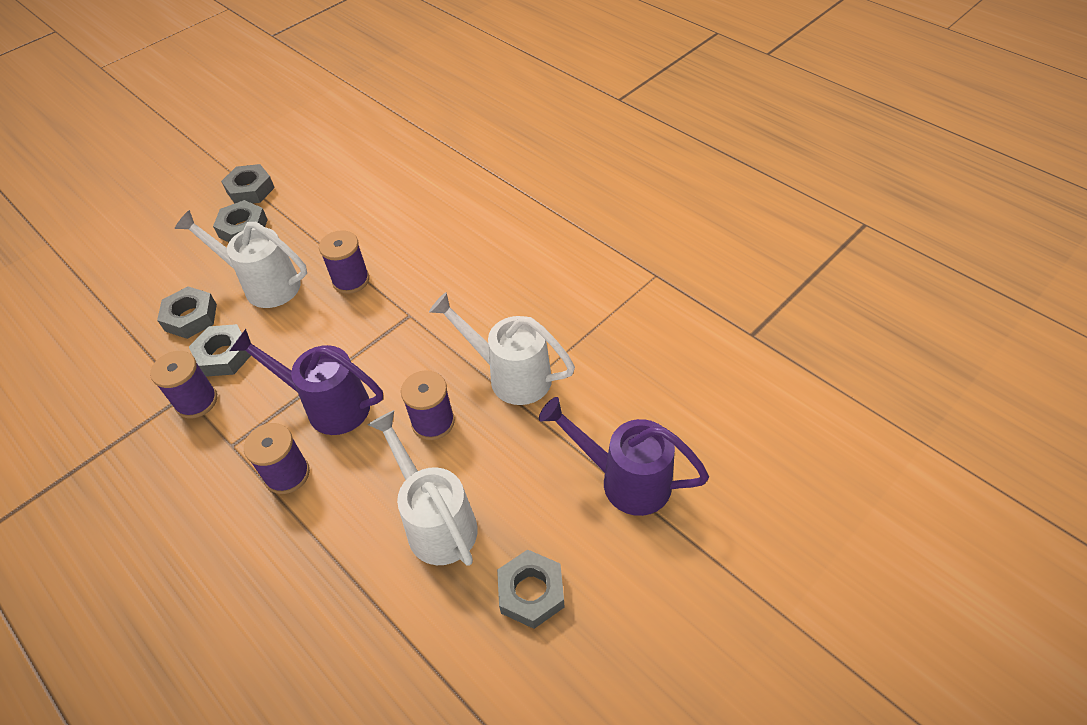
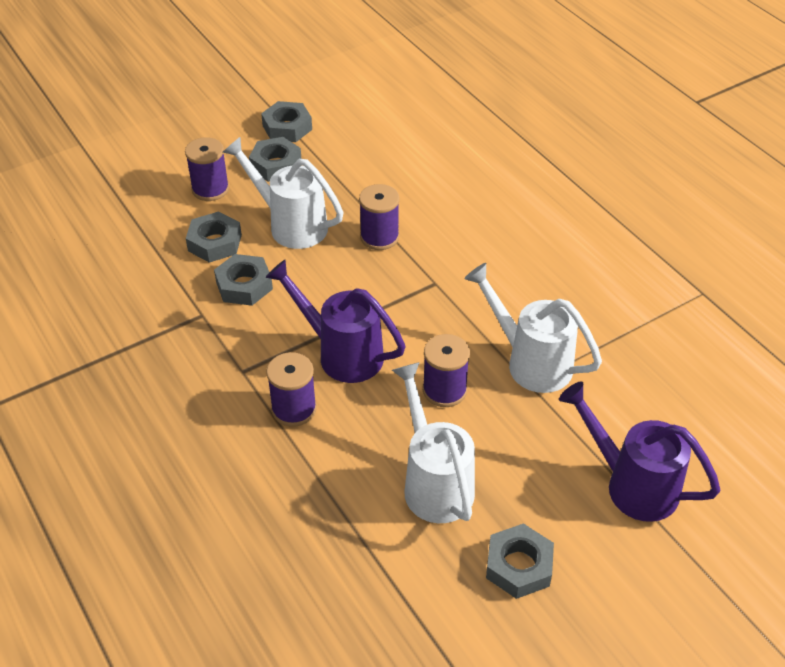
camera: 10 degrees right, 5 degrees down
(196, 401) = (213, 323): purple spool -> purple spool (210, 189)

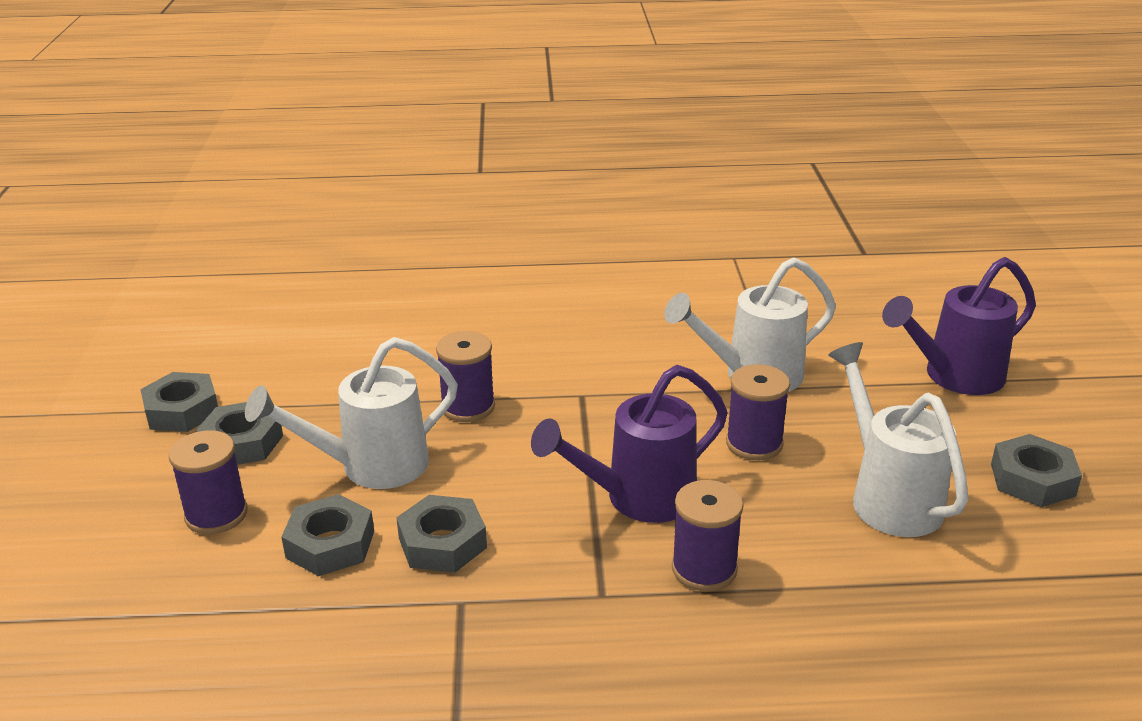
camera: 60 degrees left, 15 degrees down
(434, 483) = (889, 497): white watering can -> white watering can turned 60 degrees clockwise

